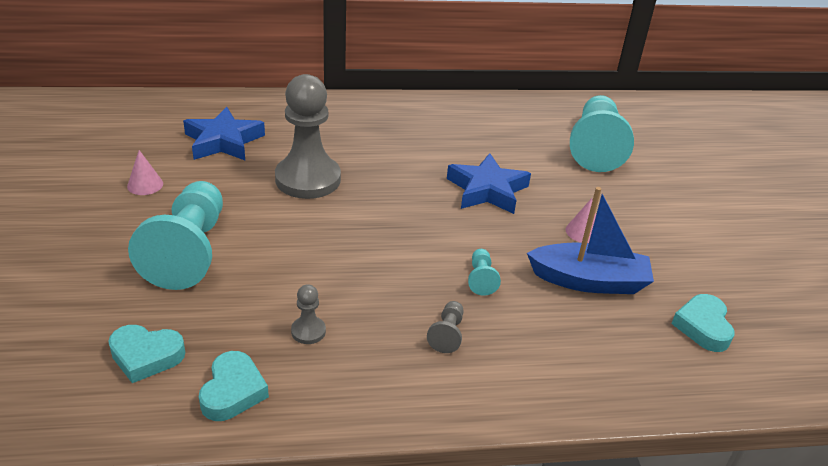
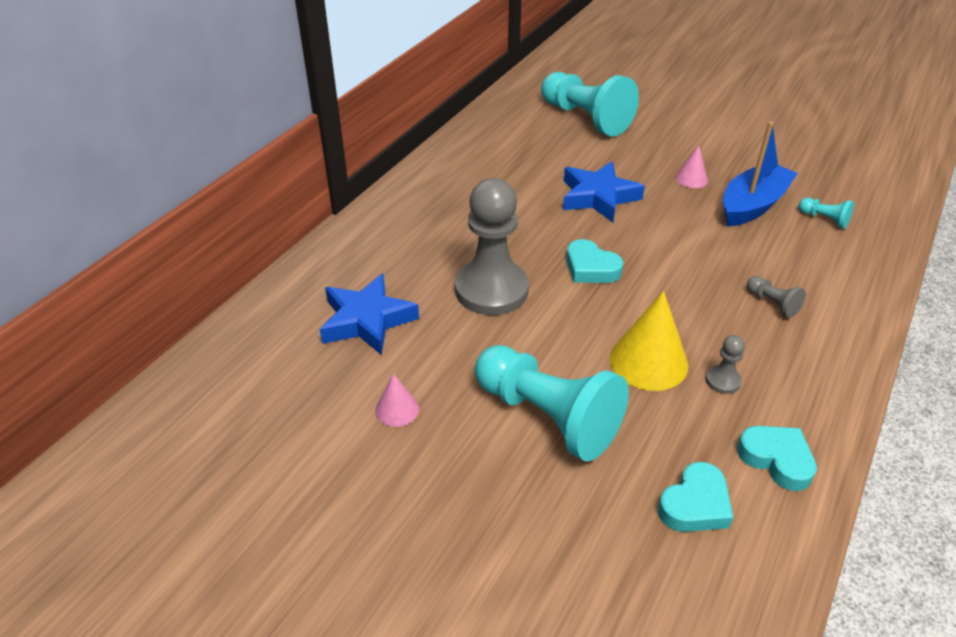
camera: 50 degrees left, 5 degrees up
(296, 282) = (648, 361): none -> yellow cone
(481, 279) = (715, 255): turquoise pawn -> turquoise pawn (824, 219)
(703, 327) = (833, 183): turquoise heart -> turquoise heart (591, 268)

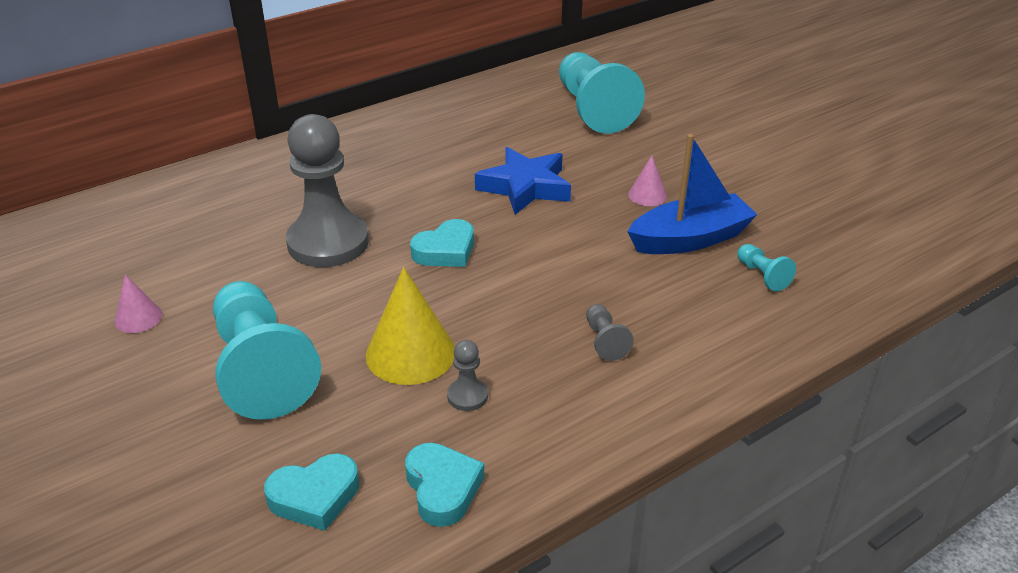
camera: 25 degrees right, 5 degrees down
(367, 320) = (191, 236): blue star -> none
(591, 268) = (445, 251): turquoise heart -> turquoise heart turned 105 degrees counterclockwise

